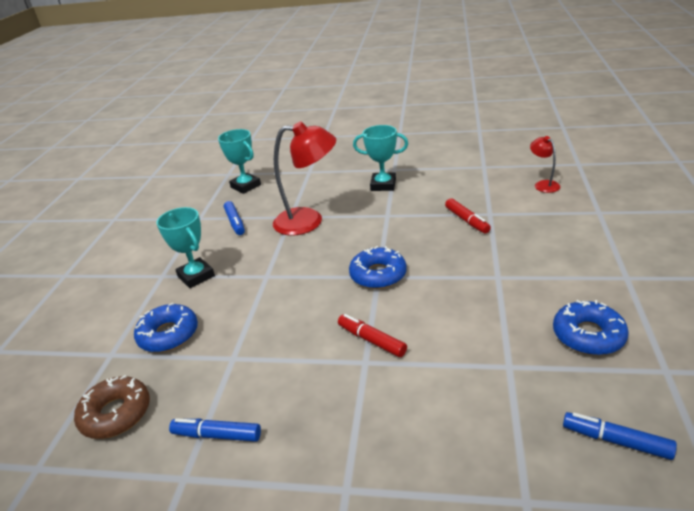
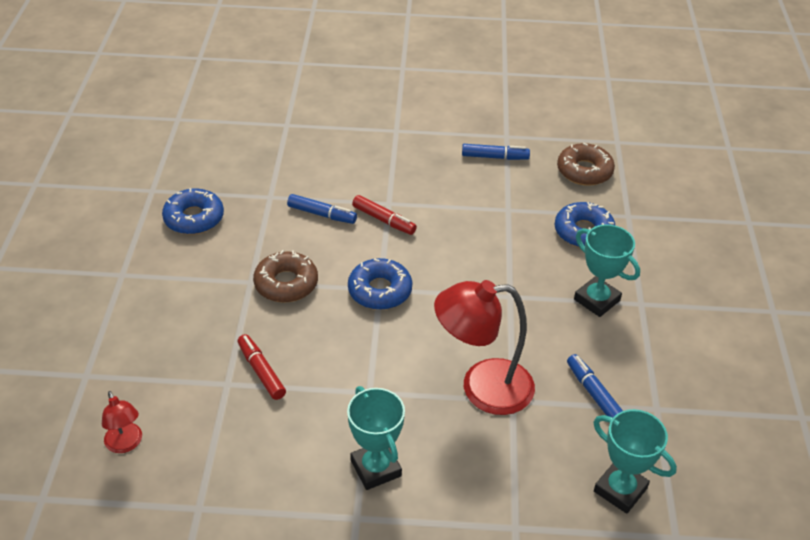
camera: 170 degrees right, 10 degrees up
(383, 185) = (375, 468): turquoise trophy -> turquoise trophy turned 60 degrees clockwise
(463, 276) = (286, 284): none -> brown donut
(616, 441) = (217, 150): blue marker -> blue marker (322, 214)

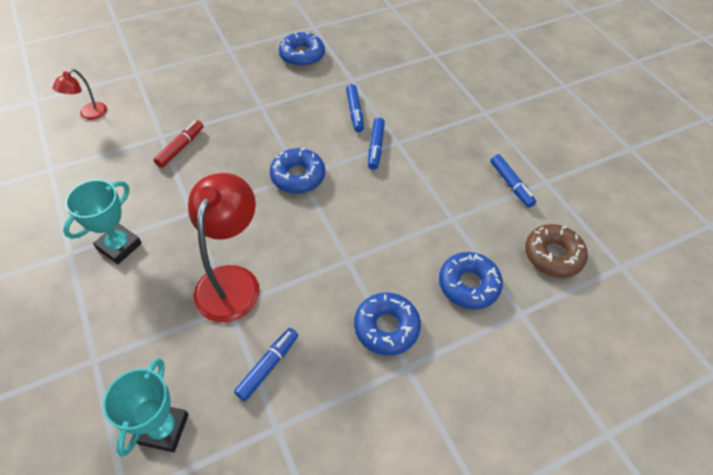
camera: 60 degrees right, 10 degrees up
(286, 284) = (271, 124): brown donut -> none
(384, 220) = (376, 147): red marker -> blue marker
(482, 387) = (232, 281): red lamp -> red lamp turned 45 degrees clockwise
(596, 300) = (386, 327): turquoise trophy -> blue donut

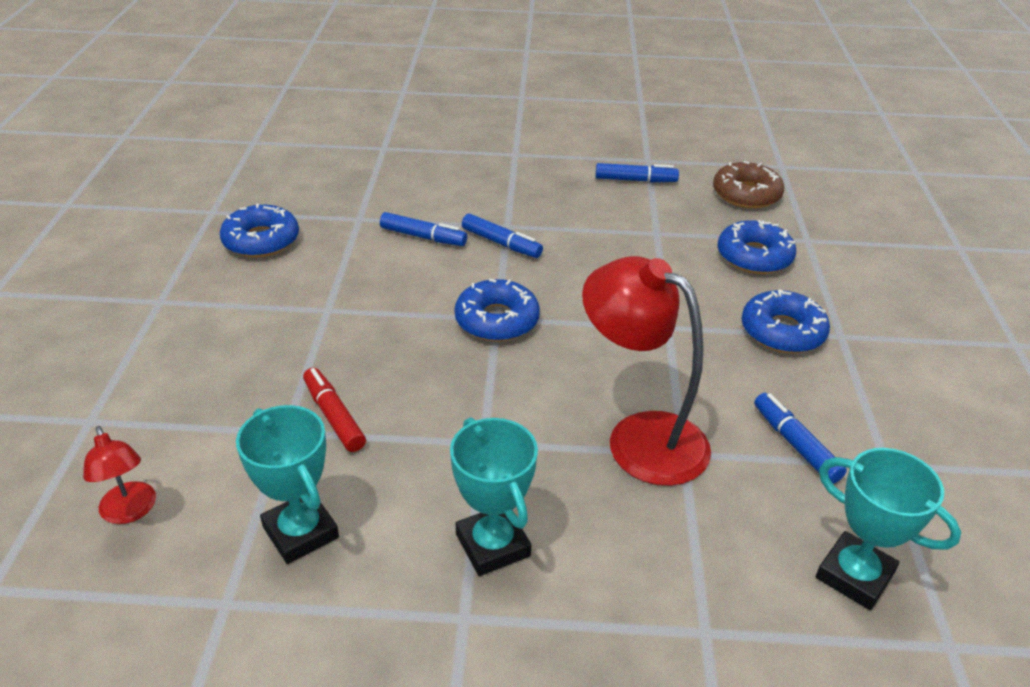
camera: 60 degrees left, 15 degrees down
(99, 173) = (300, 532): none -> turquoise trophy

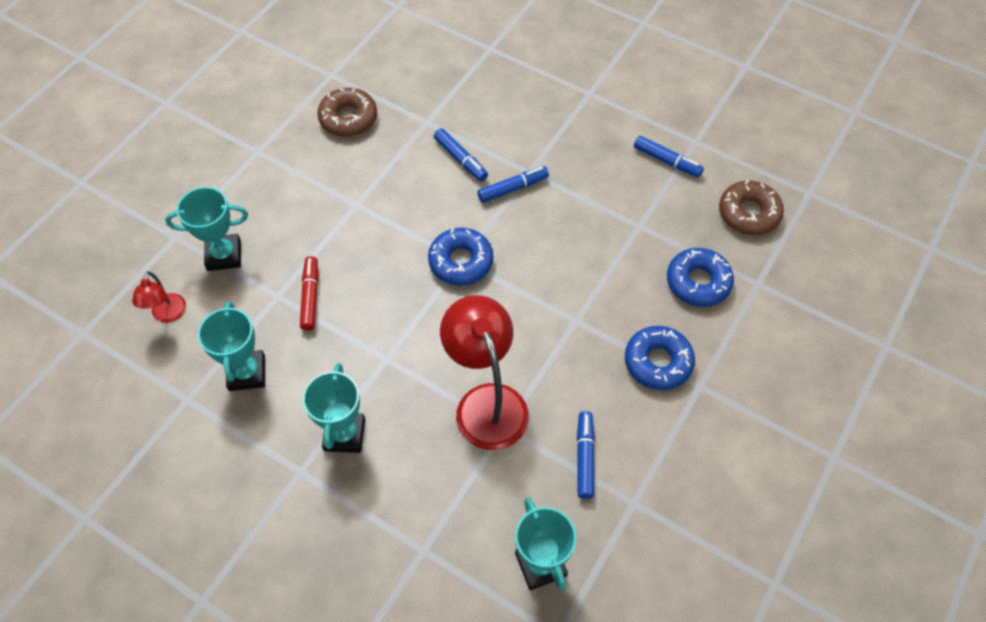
camera: 30 degrees right, 20 degrees up
(178, 416) = (224, 255): none -> turquoise trophy
(261, 240) = (348, 118): blue donut -> brown donut
(501, 243) = (512, 188): blue marker -> blue marker turned 90 degrees counterclockwise

